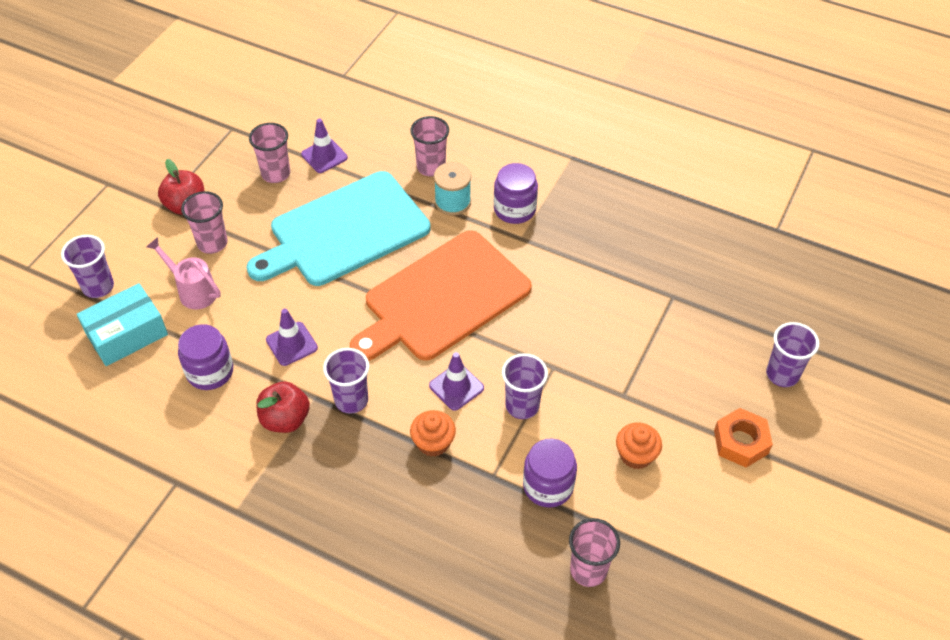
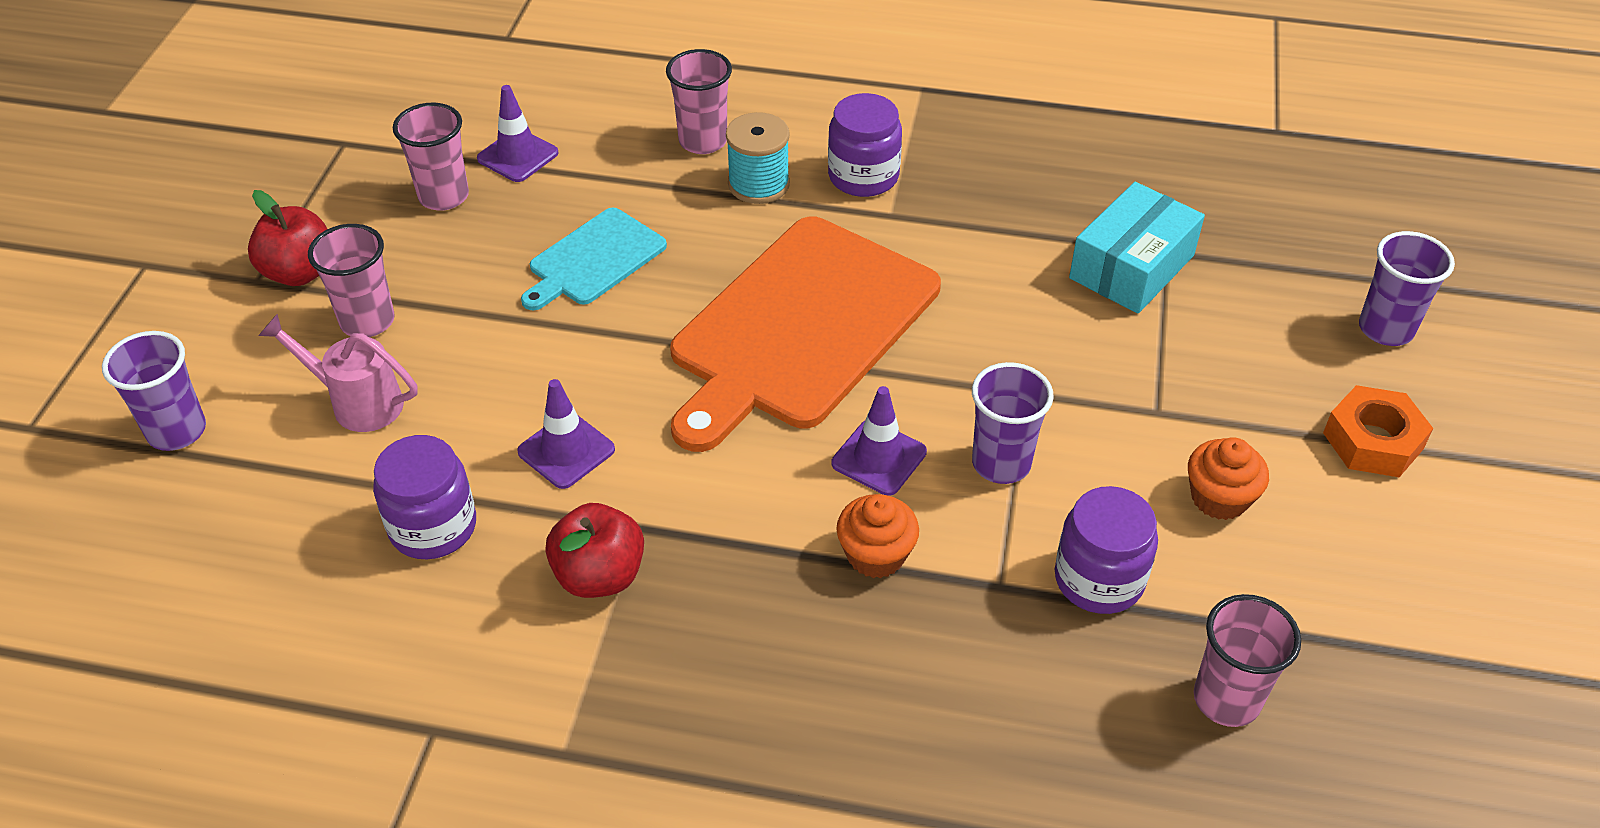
camera: 15 degrees left, 5 degrees down
(127, 334) = (255, 497): turquoise box -> turquoise box (1131, 267)
(344, 231) = (594, 260): turquoise cutting board -> turquoise cutting board, size x0.50
(351, 400) = (706, 518): purple cup -> none

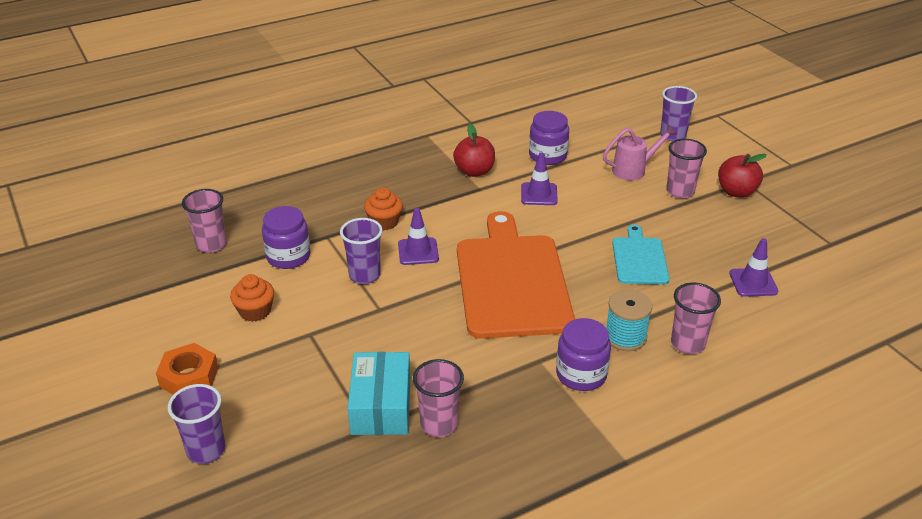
camera: 140 degrees right, 10 degrees down
(443, 196) = (746, 247): pink cup -> pink cup (439, 424)

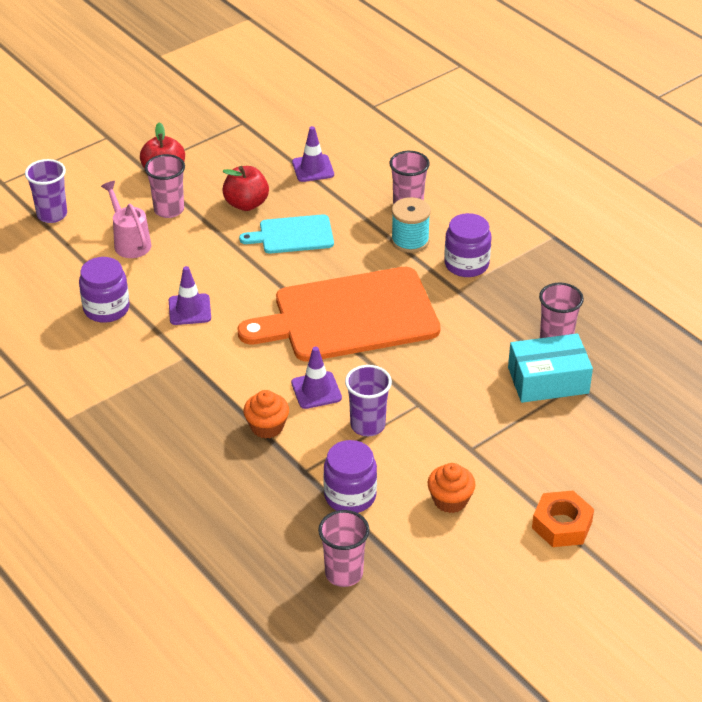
camera: 100 degrees left, 5 degrees up
(206, 450) = (644, 484): purple cup -> none
(474, 171) = (148, 366): red apple -> red apple (246, 204)

